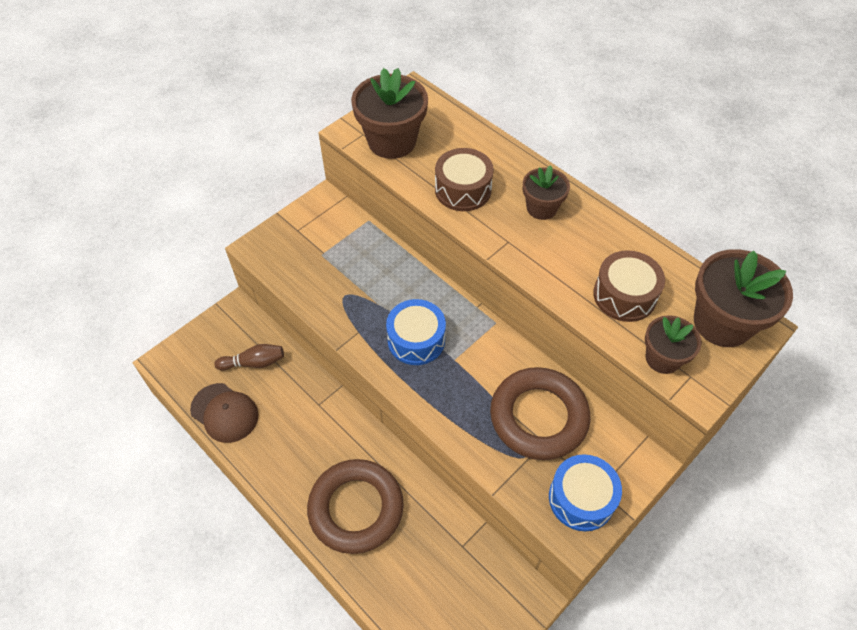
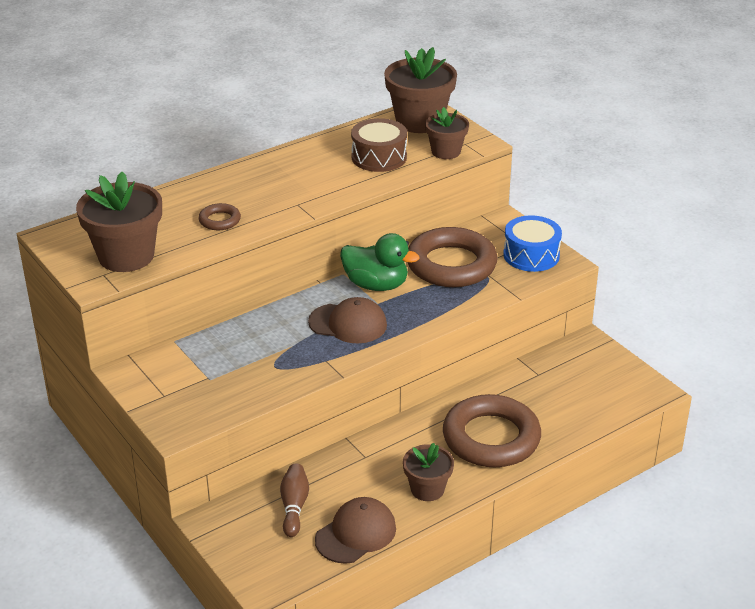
camera: 80 degrees left, 20 degrees down
(416, 340) = (348, 323): blue drum -> brown cap
(463, 189) = (219, 220): brown drum -> brown ring
(484, 353) = (376, 285): none -> green duck
(541, 208) = (264, 181): brown flower pot -> brown flower pot (427, 489)

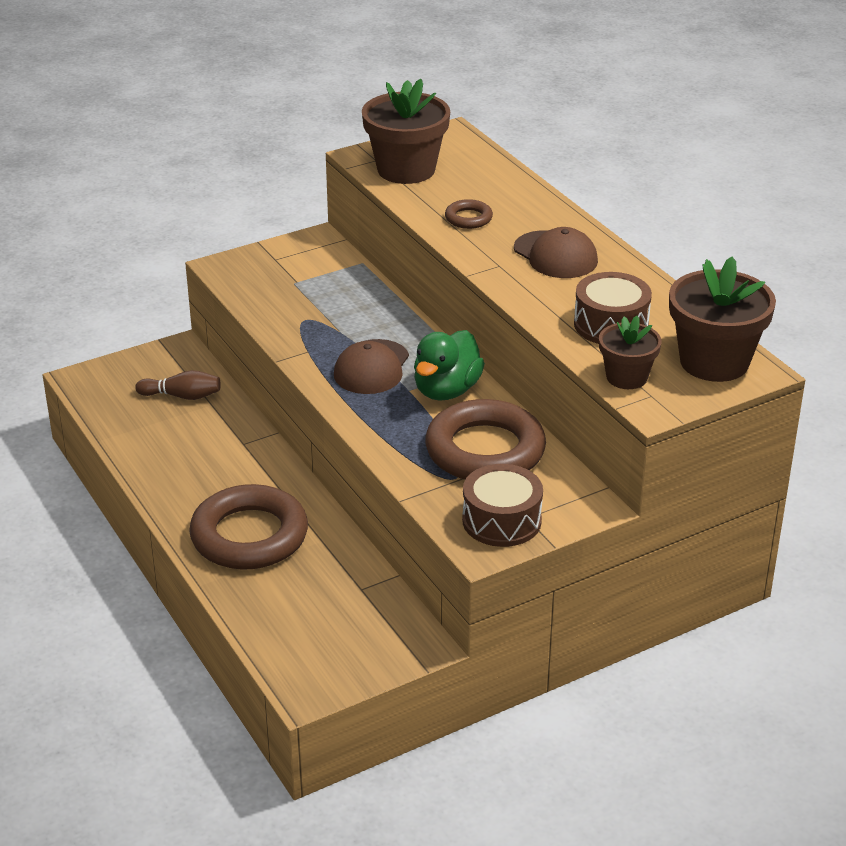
camera: 95 degrees right, 0 degrees up
(356, 534) = (131, 432): brown cap -> brown cap (555, 255)
(427, 489) = (179, 482): brown flower pot -> none
(531, 255) = (501, 520): blue drum -> brown drum

